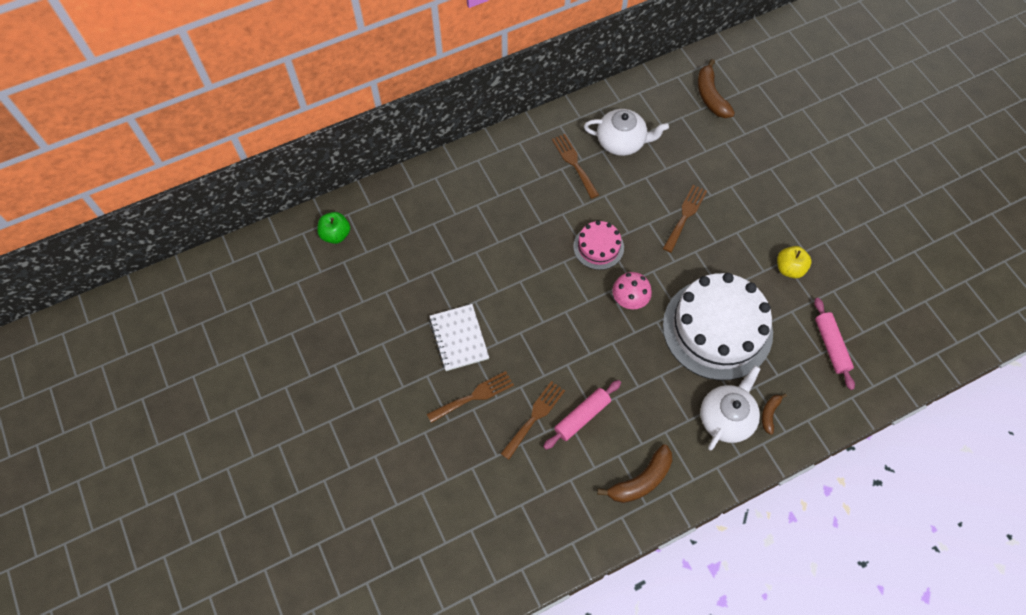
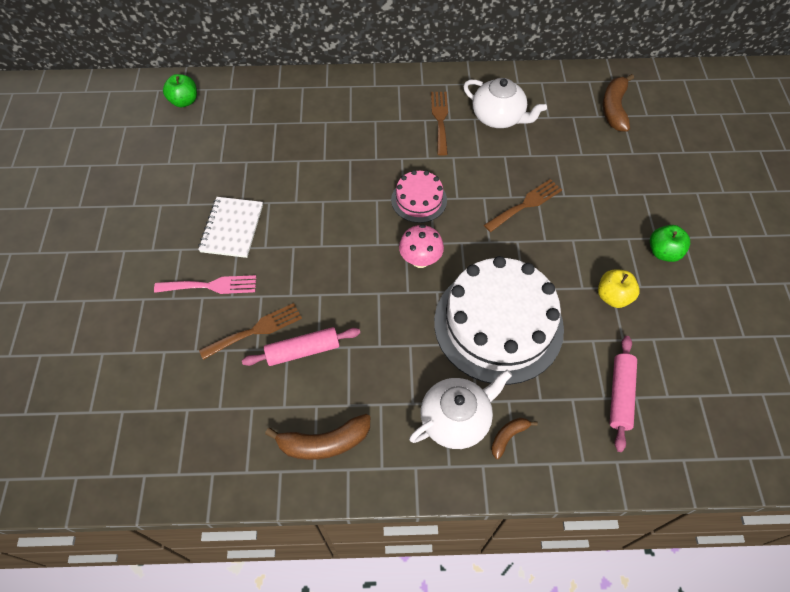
camera: 25 degrees right, 5 degrees down
(474, 396) = (211, 286): brown fork -> pink fork
(808, 215) = (663, 252): none -> green apple

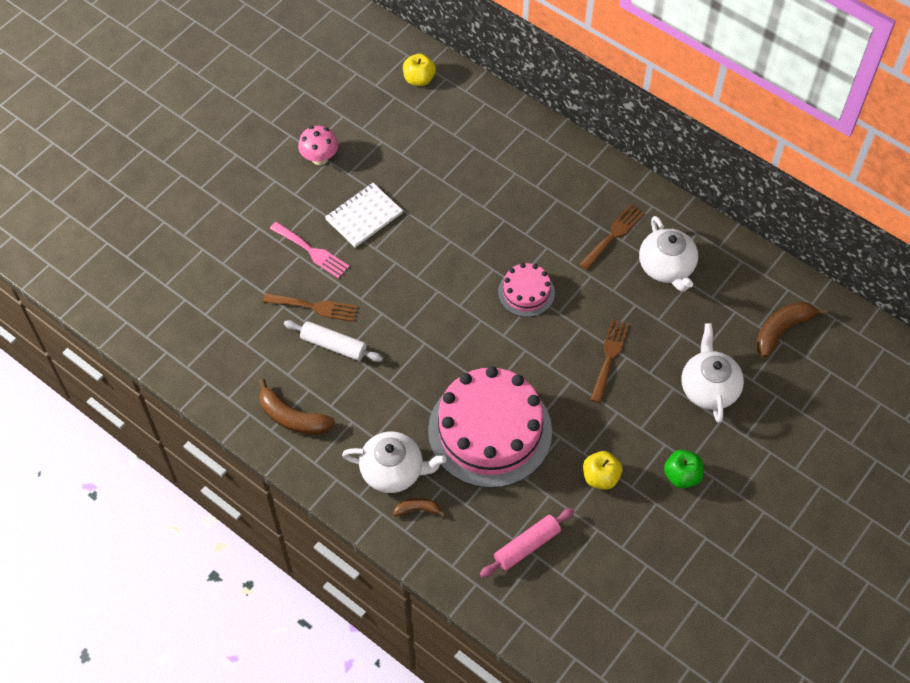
camera: 40 degrees right, 0 degrees up
(184, 101) = (419, 79): green apple -> yellow apple
(303, 351) = (333, 345): pink rolling pin -> white rolling pin
(420, 260) = (480, 341): pink mushroom -> pink mushroom (320, 158)
(498, 324) = (490, 431): white cake -> pink cake
(525, 204) = (609, 357): brown fork -> brown fork turned 75 degrees counterclockwise
(612, 178) = (709, 388): none -> white teapot

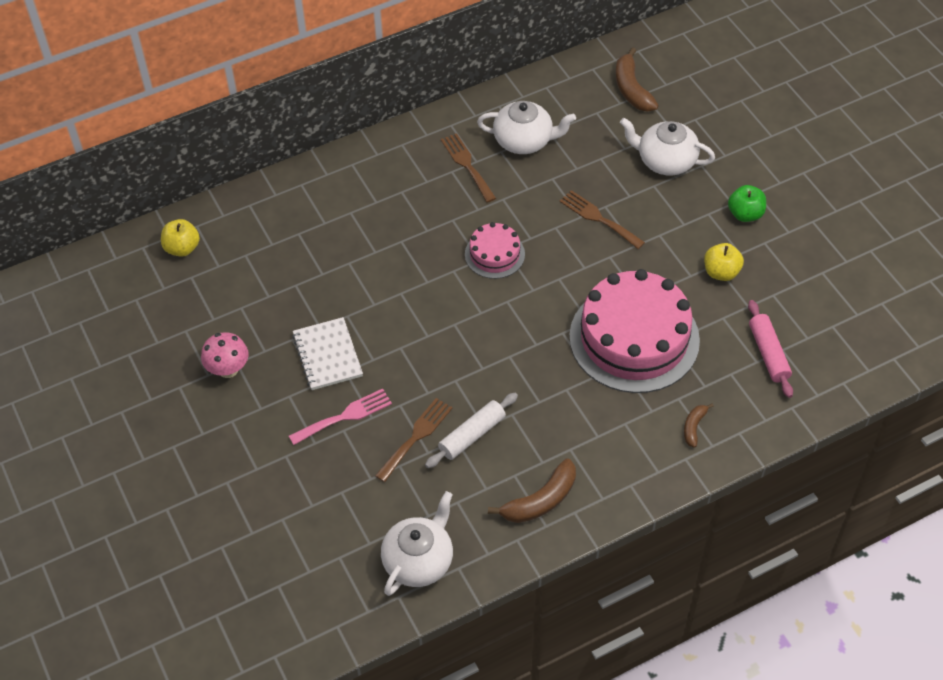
camera: 65 degrees left, 5 degrees down
(393, 471) = (642, 432): white teapot -> white teapot (419, 561)

